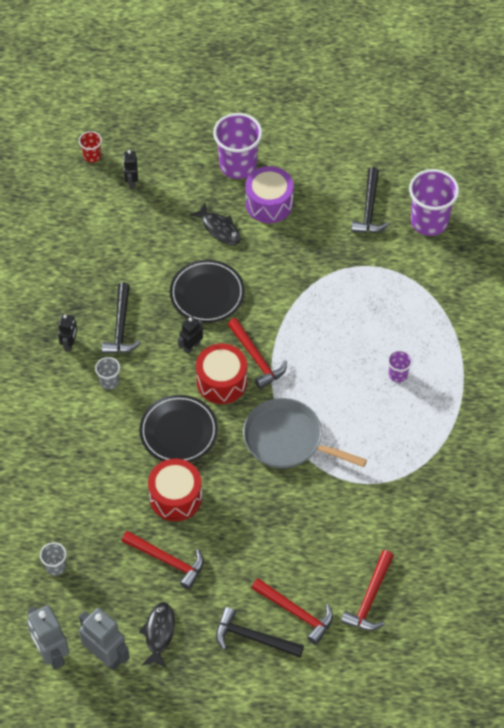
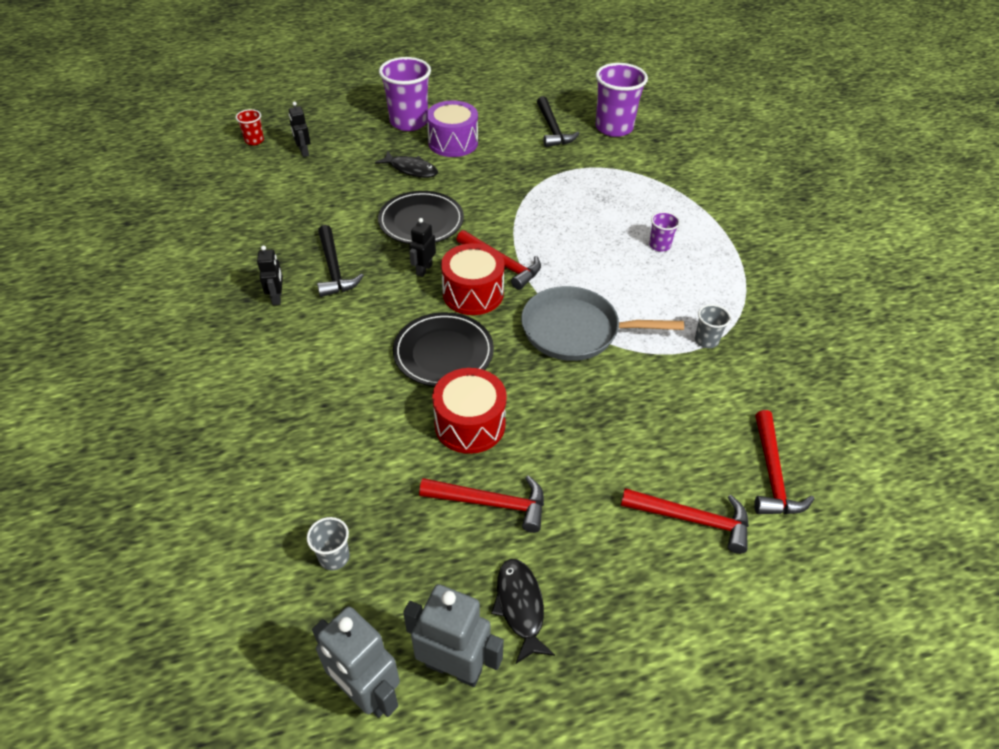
camera: 20 degrees left, 10 degrees down
(109, 381) = (338, 323): grey cup -> grey cup (706, 340)
(253, 637) = (654, 570): black hammer -> none

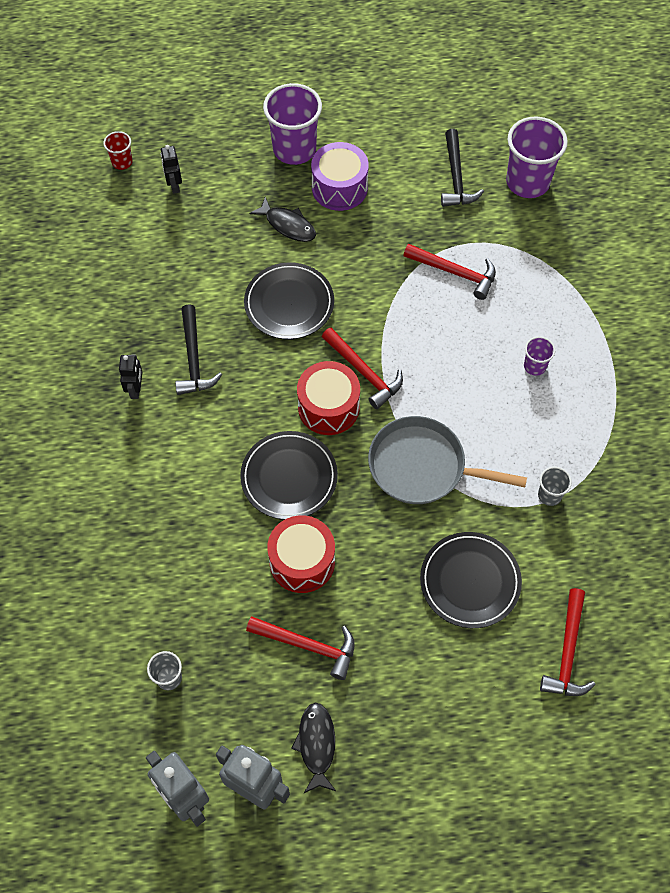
camera: 10 degrees right, 15 degrees up
(424, 269) = (283, 370): black robot -> none
(650, 422) = (470, 581): none -> black plate
(692, 520) = (482, 687): red hammer -> red hammer (455, 273)

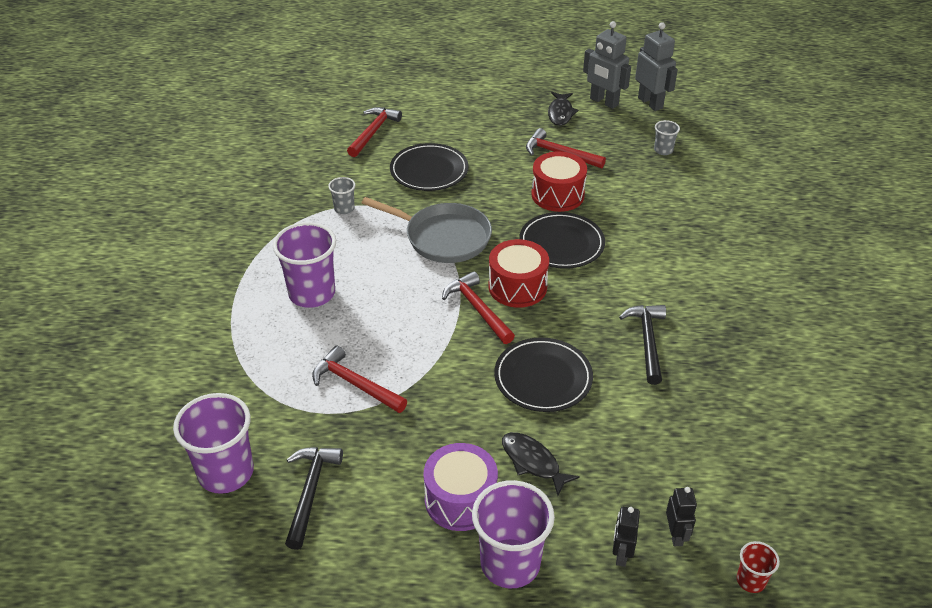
camera: 170 degrees left, 20 degrees down
(136, 389) = (705, 323): black robot -> black robot (621, 554)
(535, 366) = (312, 293): purple cup -> purple cup, size x2.08

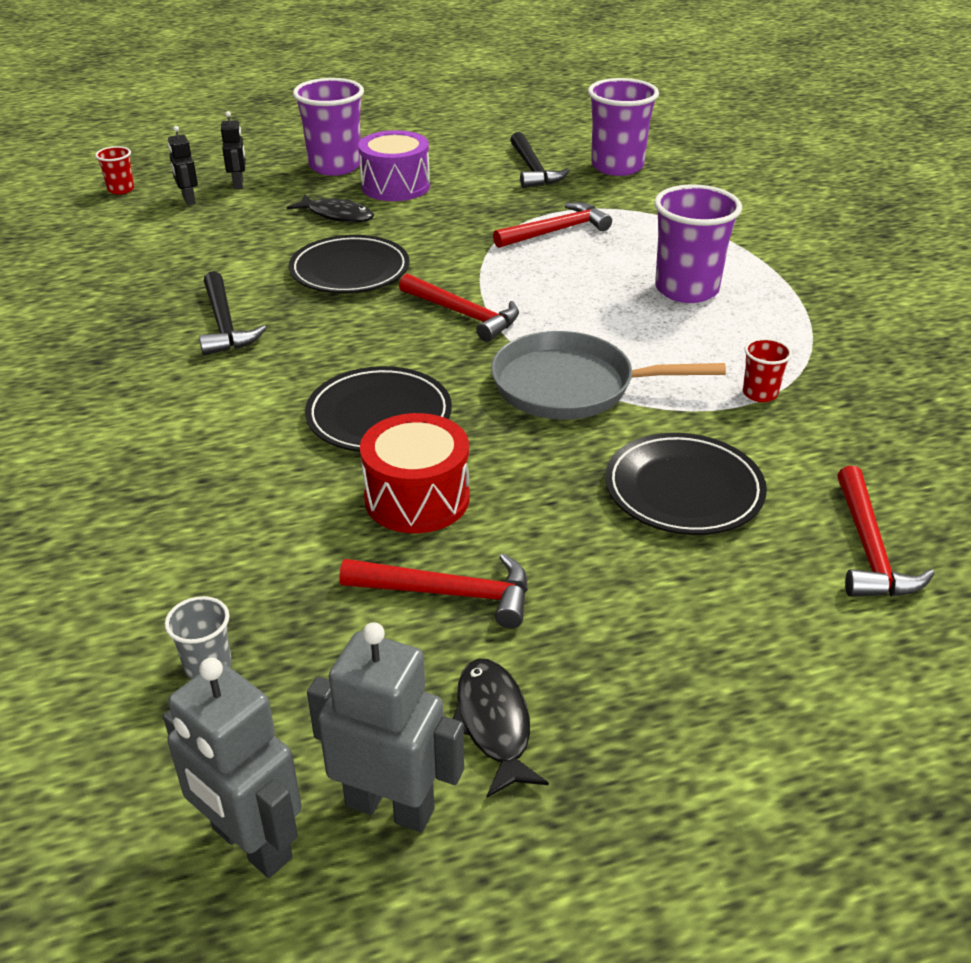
camera: 160 degrees right, 5 degrees down
(344, 208) = (760, 393): grey cup -> red cup
(355, 384) = (556, 231): red hammer -> red hammer turned 45 degrees counterclockwise
(517, 287) = (422, 347): red drum -> none

